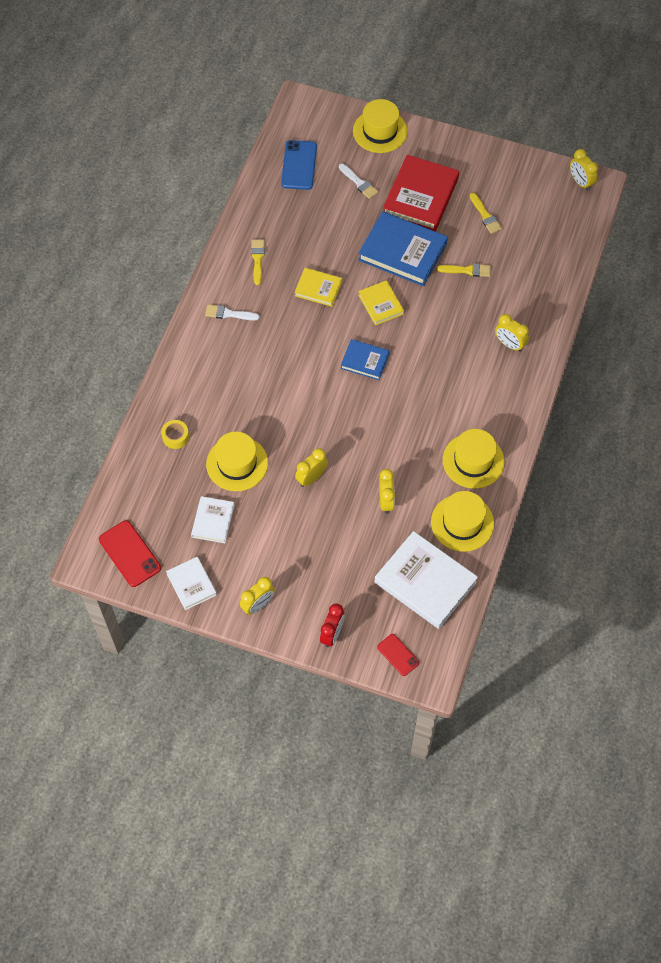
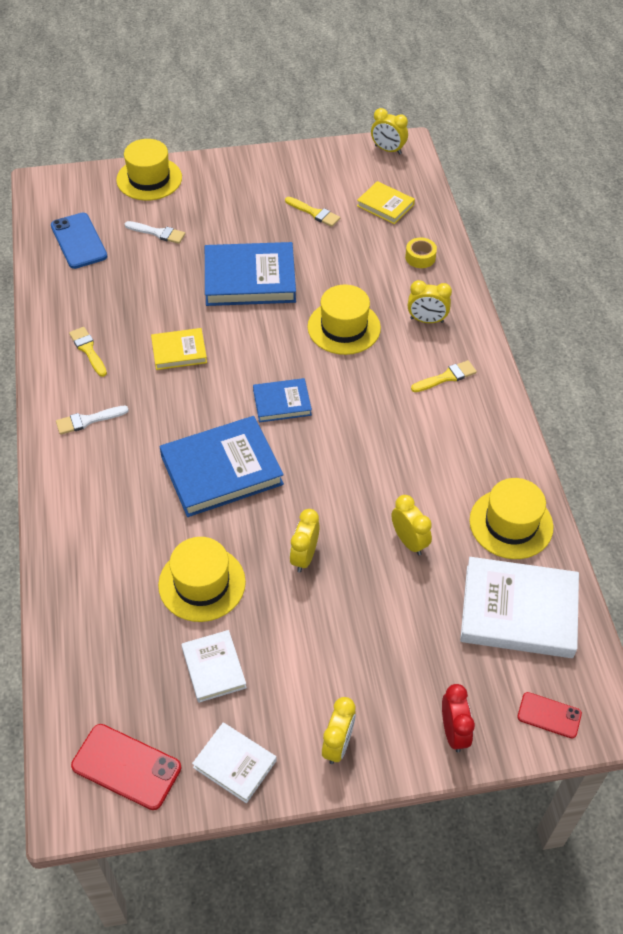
camera: 30 degrees left, 10 degrees down
(175, 437) = (103, 588): yellow tape -> yellow tape (420, 257)
(295, 392) = (221, 470): none -> blue book
(381, 304) = (261, 338): yellow book -> yellow book (385, 205)
(420, 196) = (233, 221): red book -> none
(467, 270) = (332, 269): yellow brush -> yellow brush (446, 377)
(473, 461) = (474, 452): yellow hat -> yellow hat (344, 327)

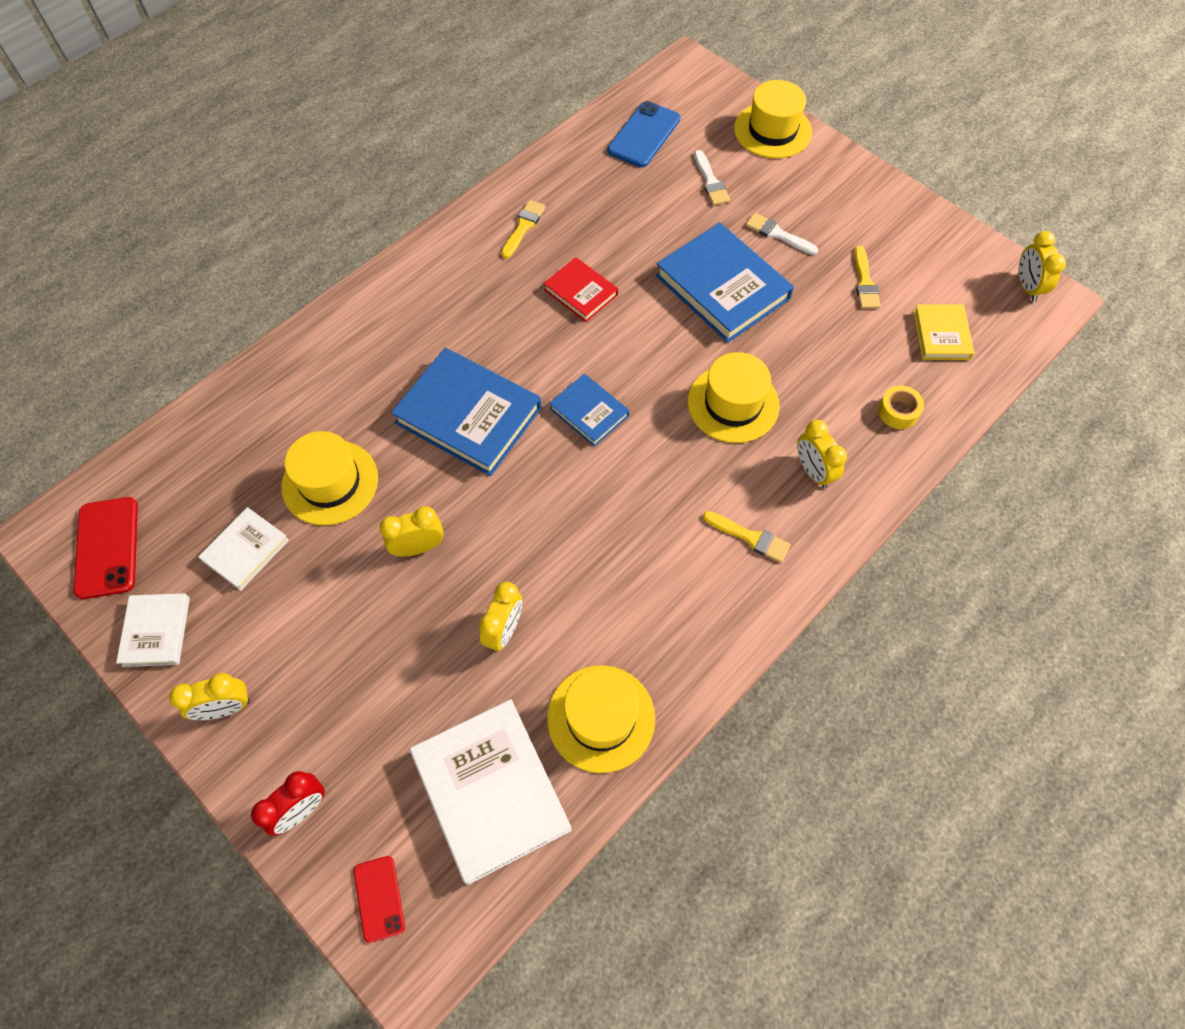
camera: 55 degrees right, 10 degrees up
(88, 420) = (444, 280): white brush -> white brush (777, 234)
(179, 351) = (581, 292): yellow book -> red book

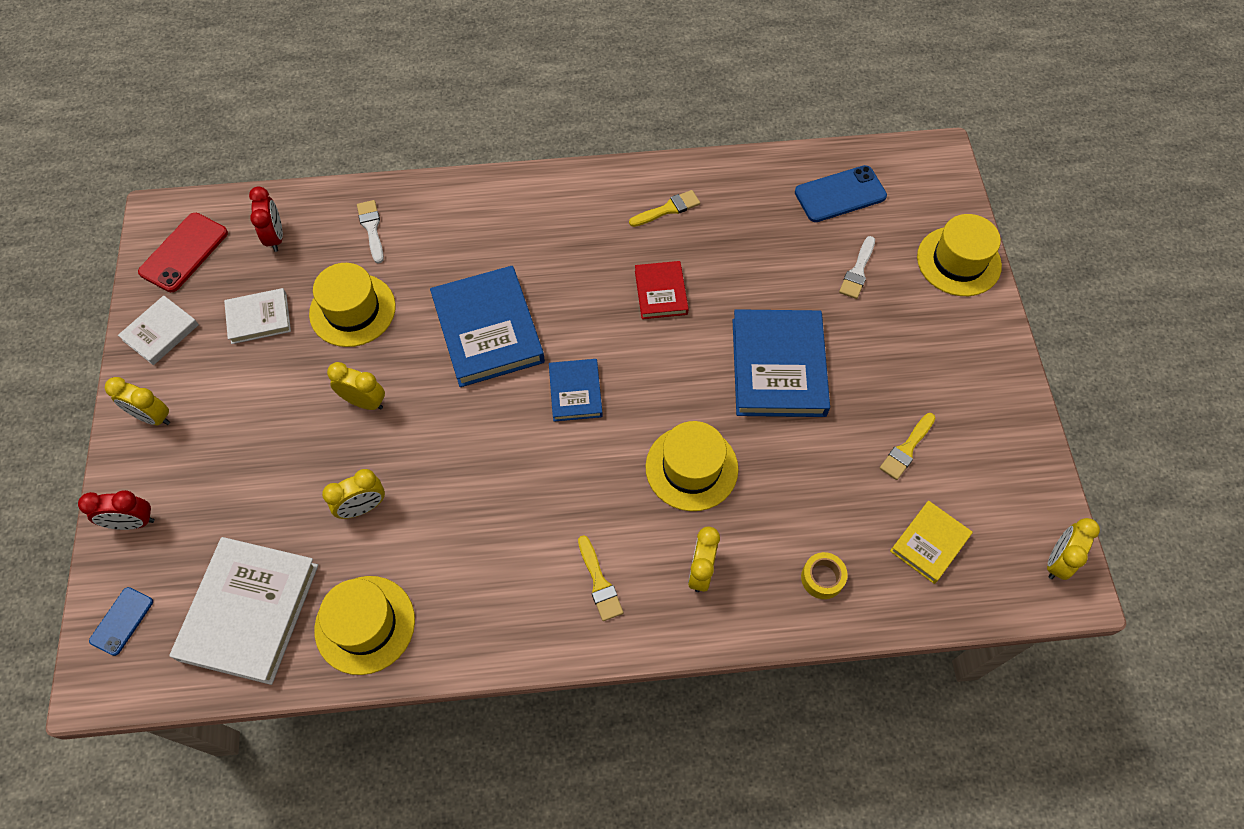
camera: 40 degrees right, 0 degrees up
(190, 472) = (275, 237): none -> red clock
(379, 898) = (122, 621): red phone -> blue phone
(777, 234) = (871, 354): white brush -> white brush (371, 228)

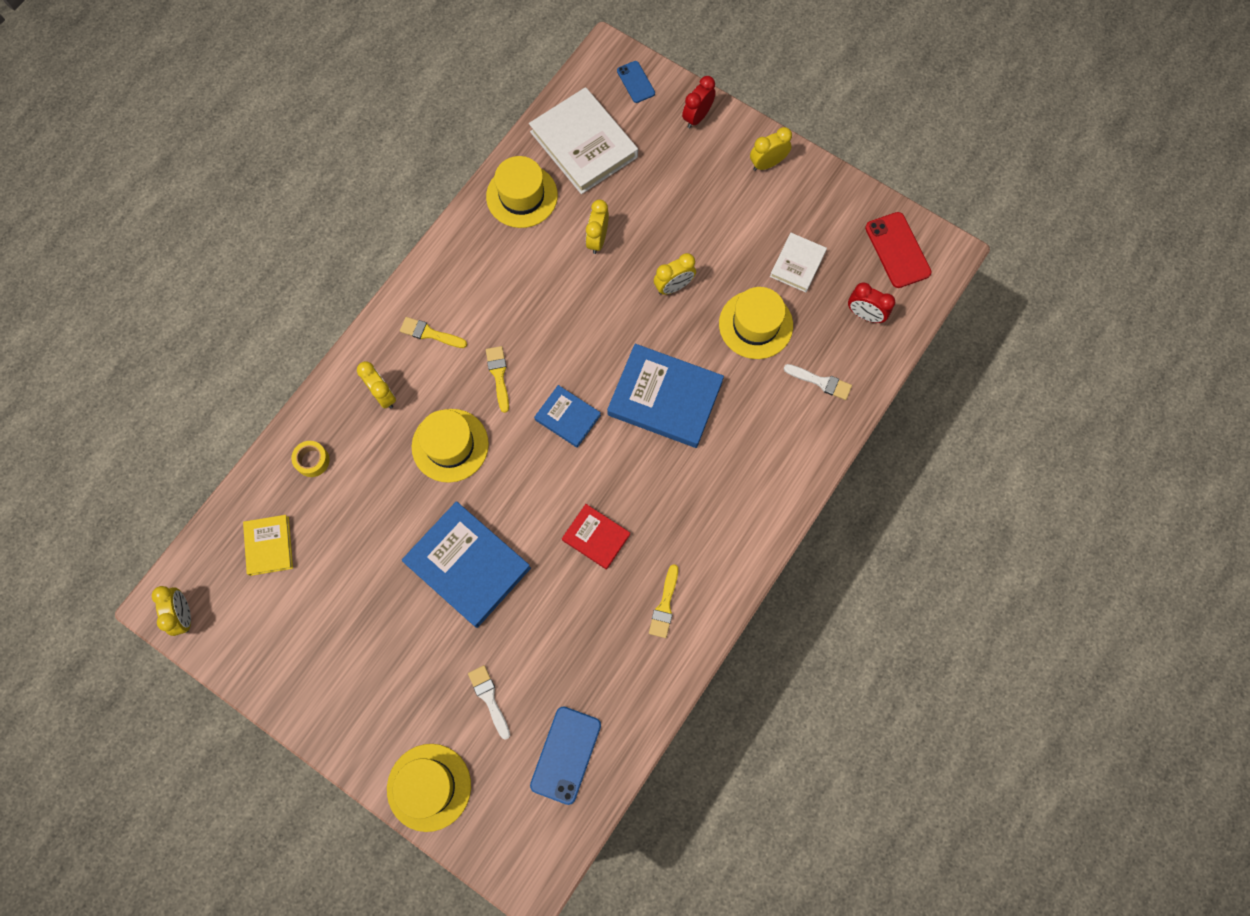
camera: 130 degrees right, 10 degrees up
(161, 332) = (834, 201): white book -> none
(906, 449) = (336, 594): yellow brush -> yellow brush (498, 375)

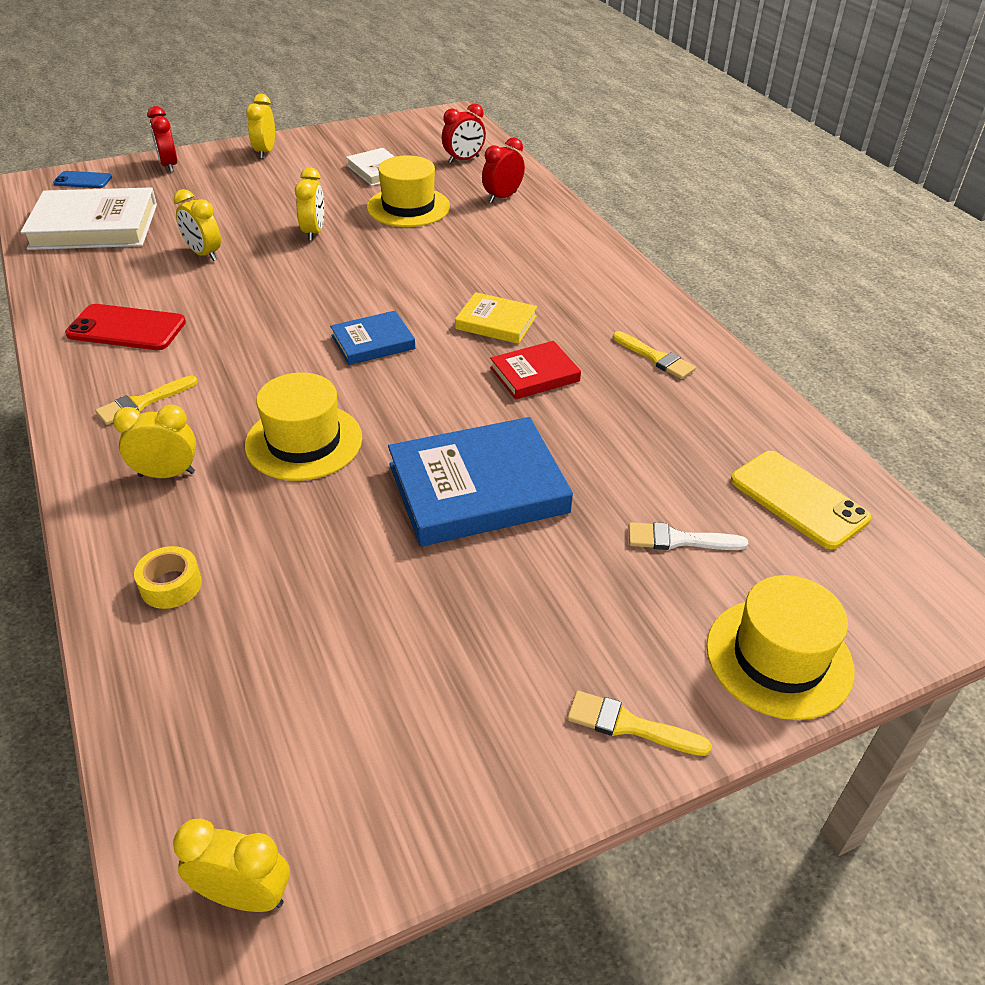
camera: 60 degrees left, 30 degrees down
(269, 546) = (245, 698): yellow book -> yellow book (496, 322)
(498, 375) = (264, 370): yellow brush -> yellow brush (629, 725)
(522, 196) = (85, 279): yellow hat -> none
(566, 755) = (798, 499): blue phone -> yellow phone
(665, 398) = (423, 277): blue book -> none
(821, 382) = (502, 197): white brush -> red clock
(897, 250) = (424, 130): red phone -> red phone (126, 328)

